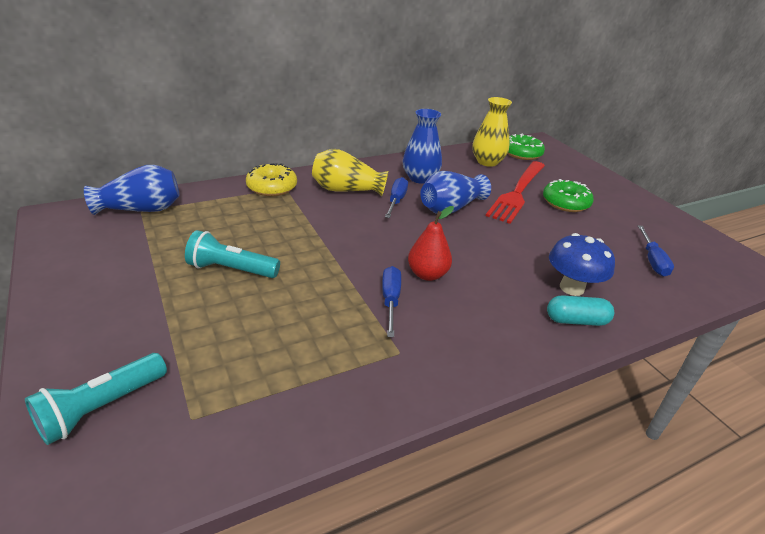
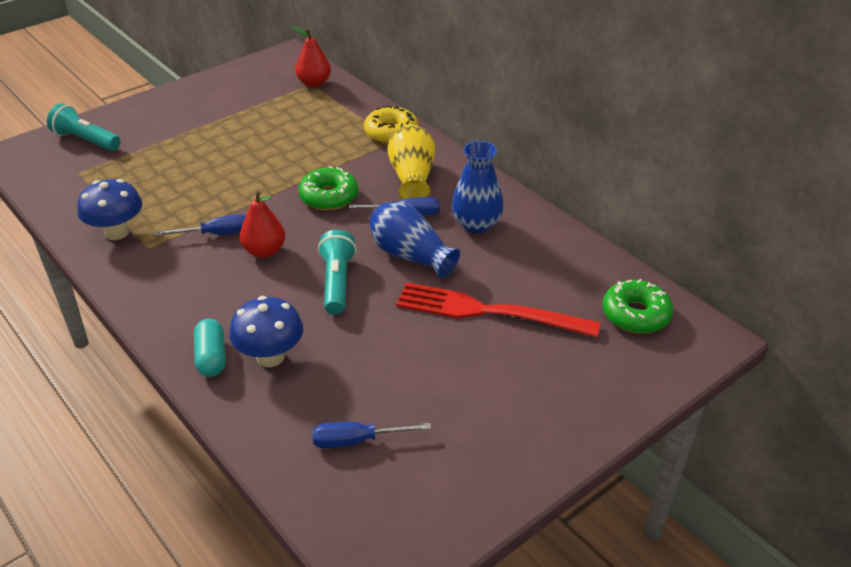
camera: 80 degrees right, 5 degrees up
(141, 209) = (314, 83): blue vase -> red pear
(231, 269) = (239, 146): turquoise flashlight -> turquoise flashlight (337, 282)
(360, 379) = (117, 232): none -> blue mushroom
(487, 162) = (572, 279): yellow vase -> none
(565, 203) = (485, 360): green donut -> green donut (329, 197)

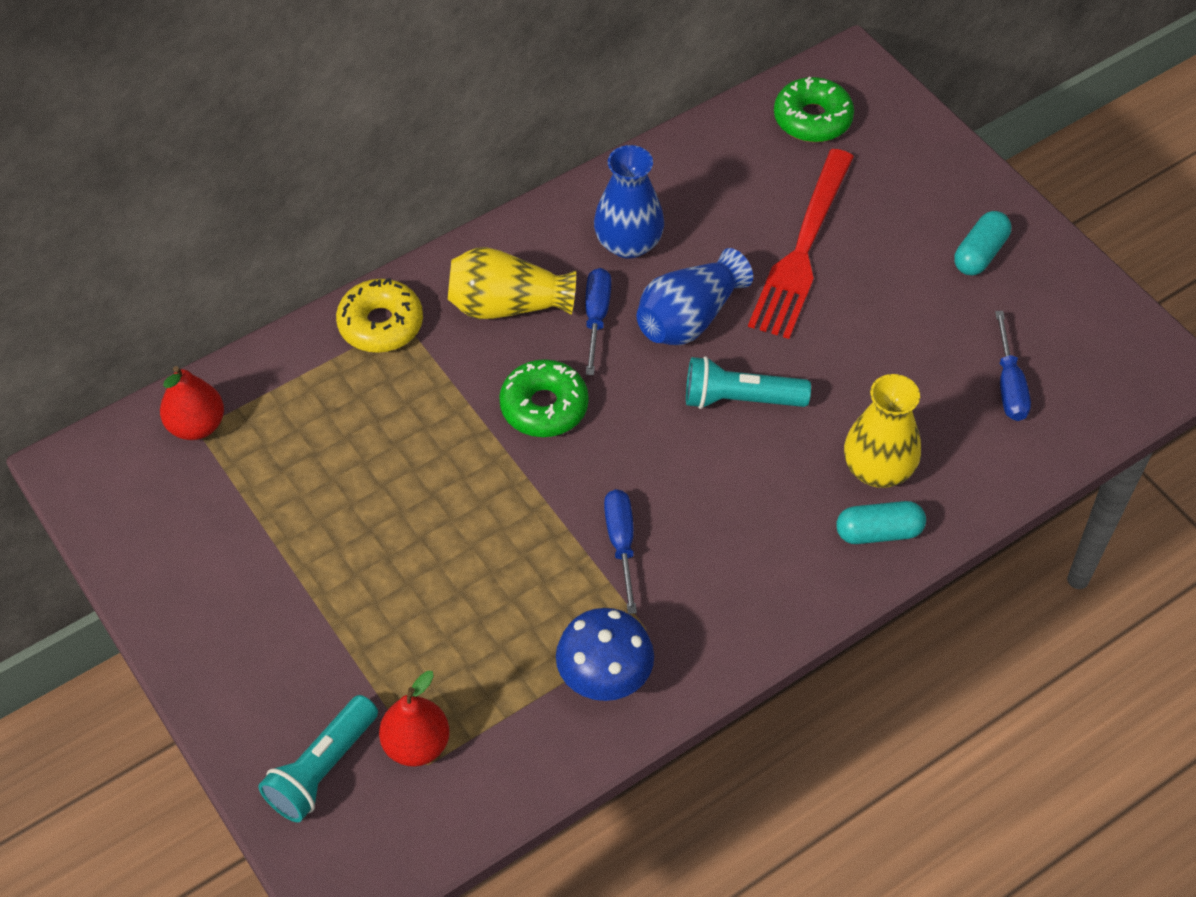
camera: 85 degrees left, 15 degrees up
(264, 251) = (667, 483): red pear -> red pear (416, 745)
(270, 357) = (878, 469): blue mushroom -> yellow vase
(506, 423) = (980, 254): none -> turquoise capsule

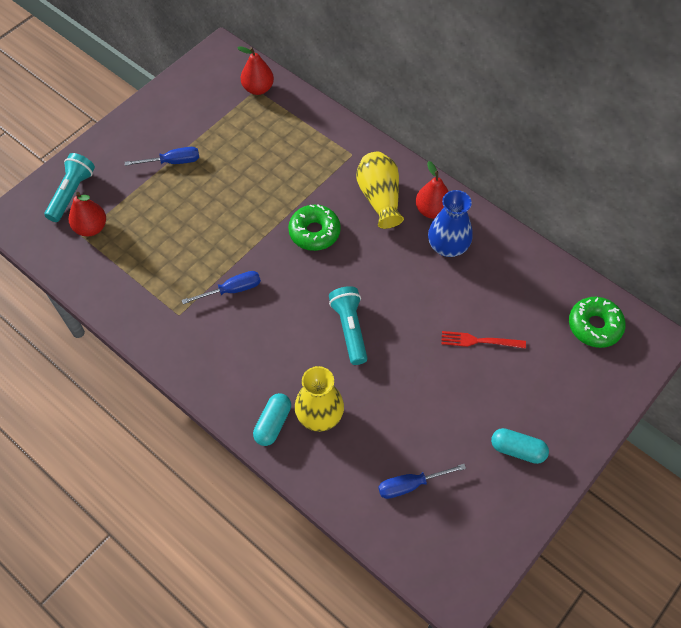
camera: 75 degrees right, 5 degrees up
(322, 769) = (72, 193): turquoise flashlight -> turquoise flashlight turned 90 degrees clockwise
(381, 324) = (347, 145): yellow donut -> none
(555, 245) = (432, 210): none -> red pear
(596, 317) = (386, 242): blue screwdriver -> blue screwdriver (172, 162)
(604, 678) = (144, 301): blue mushroom -> none
(689, 318) = (402, 290): blue vase -> none
(802, 250) = (479, 341): red fork -> red fork, size x0.51
(878, 532) = (273, 423): turquoise capsule -> turquoise capsule turned 45 degrees clockwise

